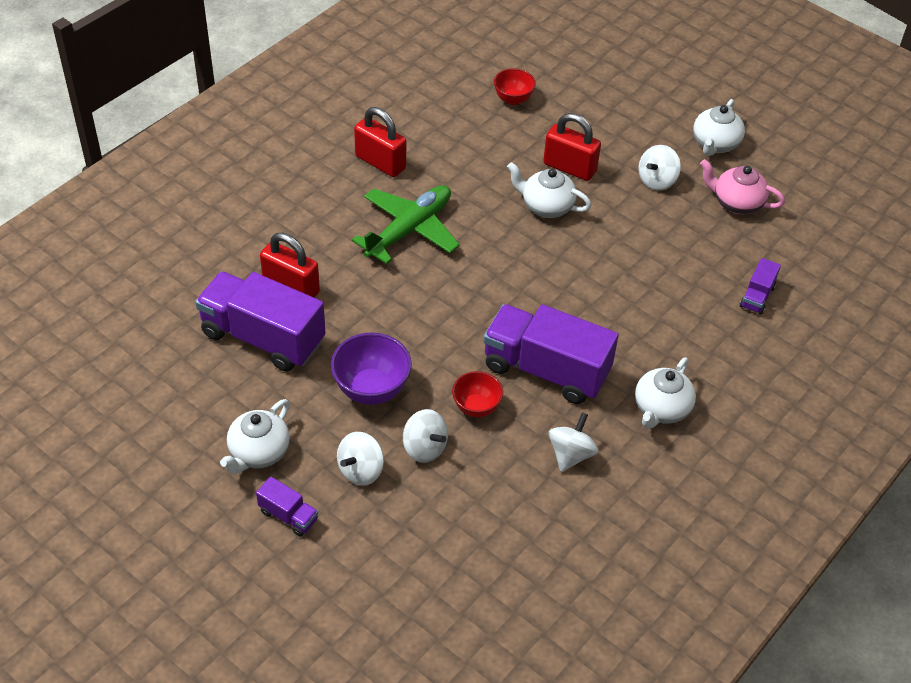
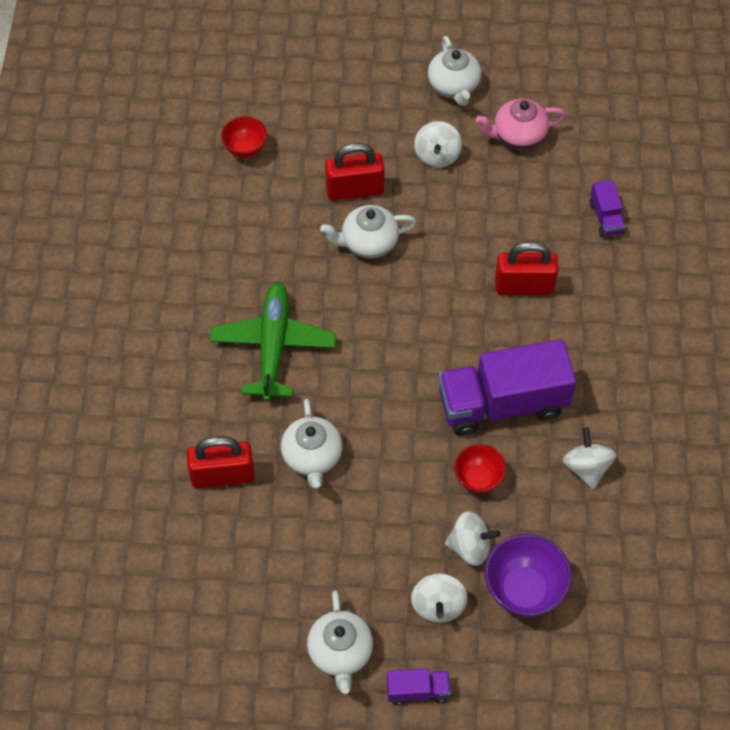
camera: 35 degrees left, 10 degrees up
(263, 338) = (243, 542): purple truck -> none
(371, 389) = (380, 524): purple bowl -> purple bowl (524, 590)
(380, 162) = (186, 294): red padlock -> red padlock (524, 286)
(661, 409) = (619, 375): white teapot -> white teapot (312, 457)

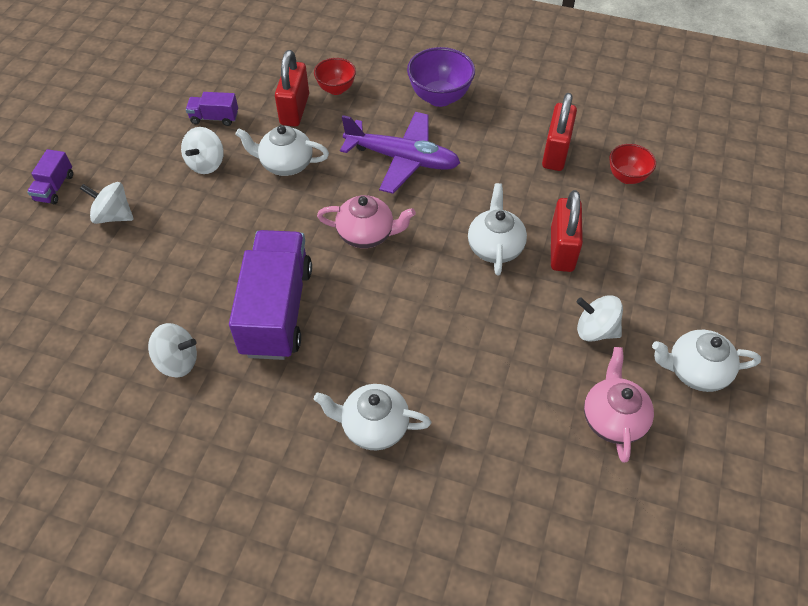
camera: 105 degrees right, 5 degrees down
(273, 346) = (402, 159): green plane -> purple plane
(340, 652) = (113, 149): white teapot -> white teapot (373, 426)
(386, 353) = (367, 234): none -> pink teapot
(470, 547) = (150, 249): white spinning top -> white spinning top (206, 163)
(478, 479) = (210, 271): red bowl -> red bowl (336, 89)
(524, 286) = (404, 366): red padlock -> red padlock (555, 152)
(524, 590) = (90, 277): purple bowl -> purple bowl (439, 97)
(605, 218) = (473, 479): purple truck -> purple truck (214, 118)

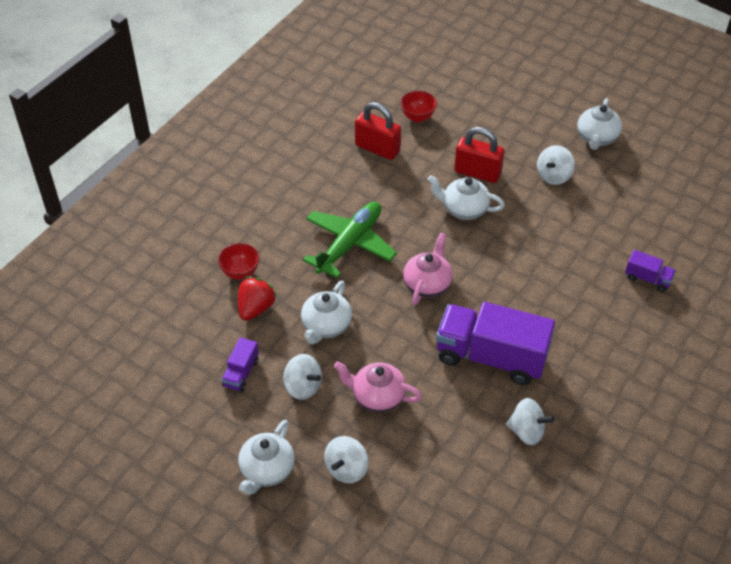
camera: 75 degrees left, 5 degrees down
(55, 187) = (290, 519): purple truck -> purple truck (647, 279)
(178, 361) = (527, 431): white spinning top -> white spinning top turned 90 degrees clockwise
(294, 110) = (255, 308): red padlock -> red strawberry
(373, 426) = (609, 315): white teapot -> white teapot (266, 470)
(402, 159) = (349, 244): purple plane -> green plane
(439, 97) = (283, 203): purple bowl -> none
(613, 418) = (624, 188): pink teapot -> pink teapot (377, 397)

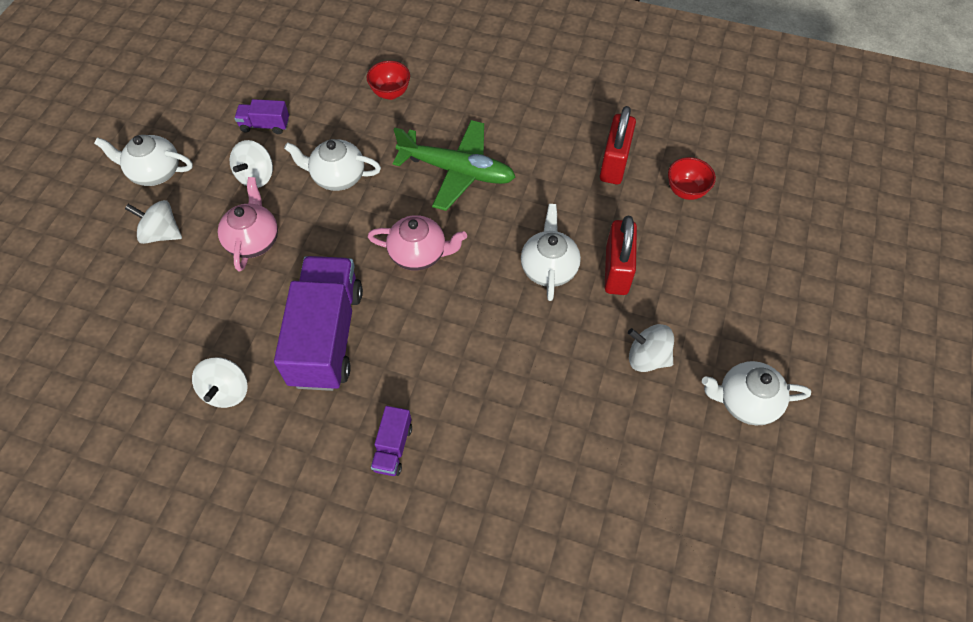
camera: 75 degrees right, 10 degrees up
(255, 308) = (347, 116): red strawberry -> none
(647, 279) = (498, 502): purple truck -> purple truck (393, 447)

